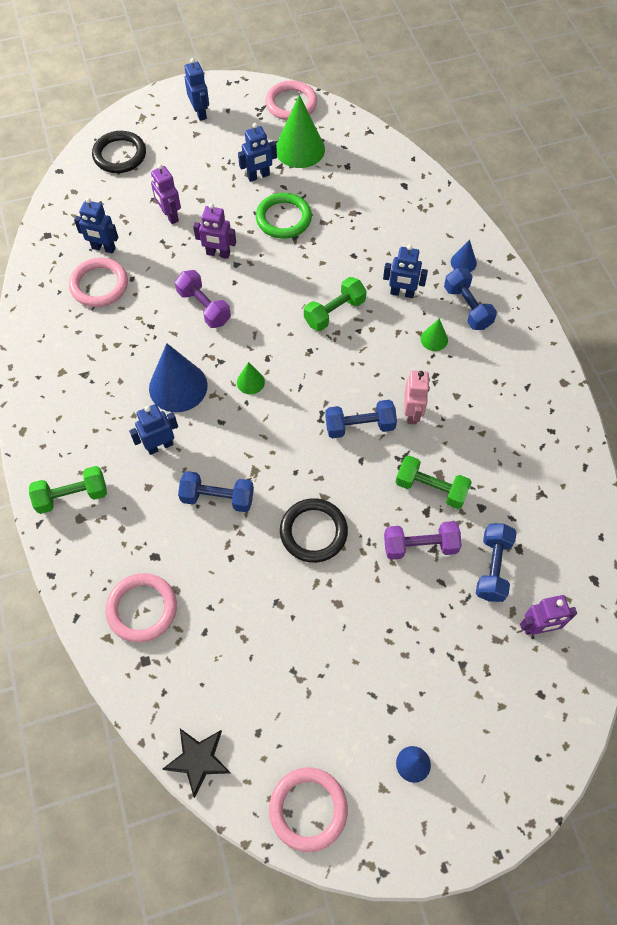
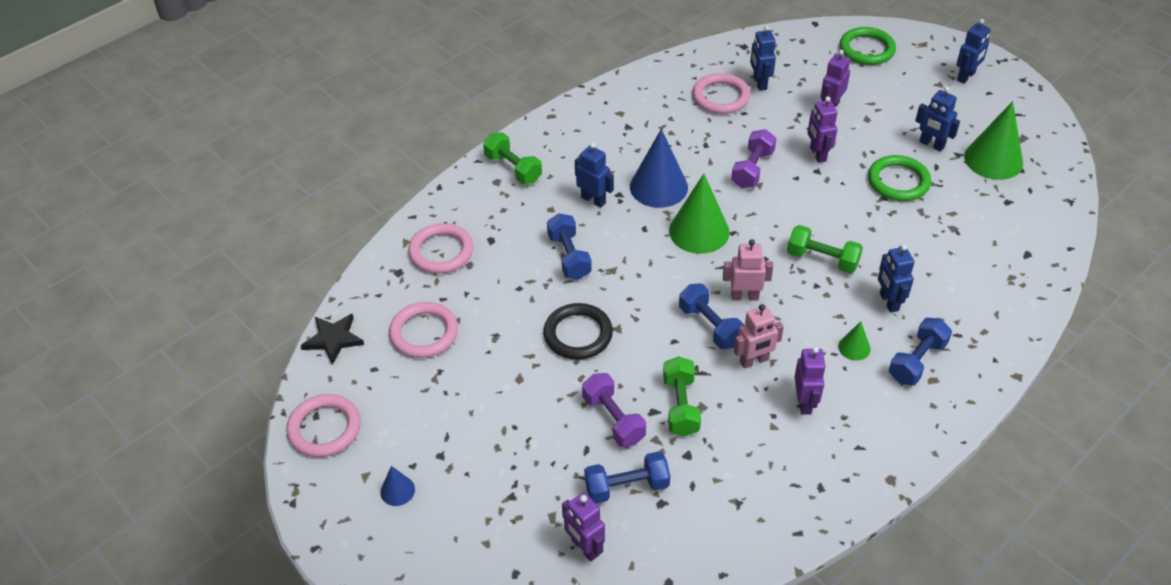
camera: 65 degrees right, 15 degrees down
(120, 155) = (866, 49): black ring -> green ring
(250, 382) = (699, 231): green cone -> green cone, size x2.07
(291, 104) = (1043, 131): pink ring -> pink ring (424, 333)
(342, 385) = (744, 296): none -> pink robot
(463, 262) = (972, 338): blue cone -> none
(470, 400) = (804, 403): none -> purple robot

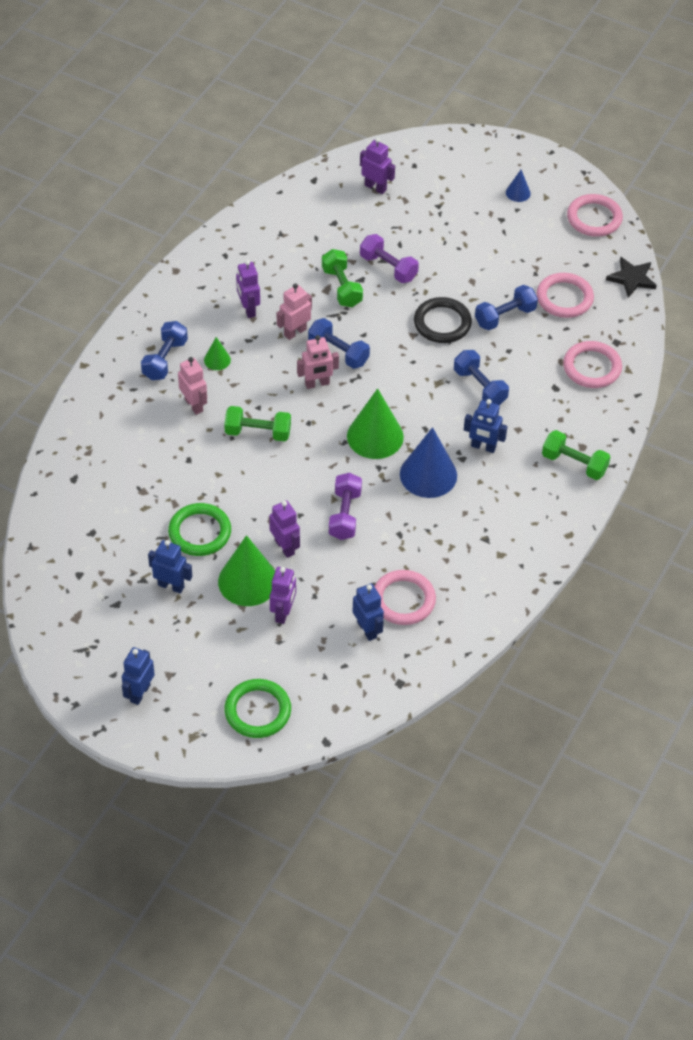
camera: 160 degrees right, 5 degrees up
(626, 487) = (361, 227): blue dumbbell -> blue dumbbell (505, 316)
(888, 302) = (194, 405): blue robot -> pink robot
(993, 159) = (107, 581): green cone -> green cone (248, 581)

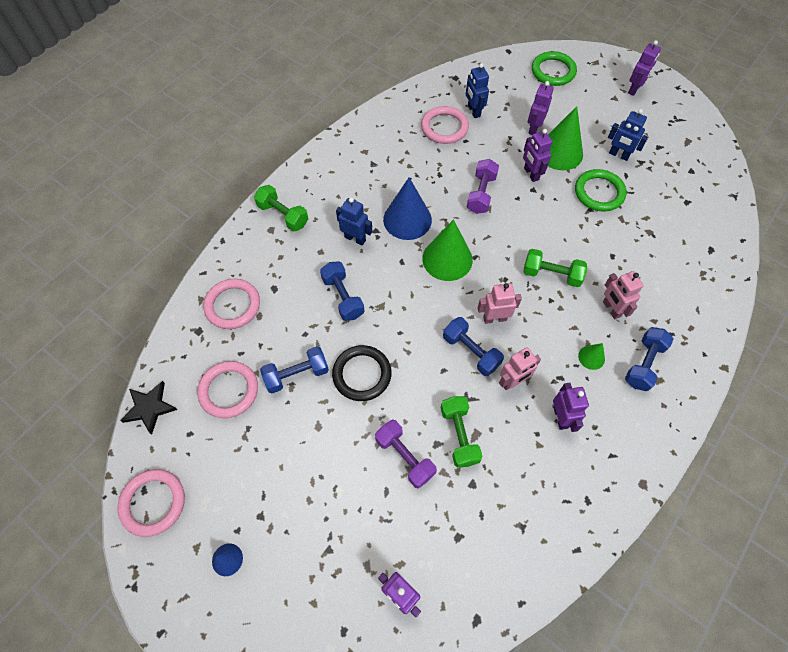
camera: 170 degrees left, 10 degrees up
(139, 693) = (634, 89): blue robot -> purple robot

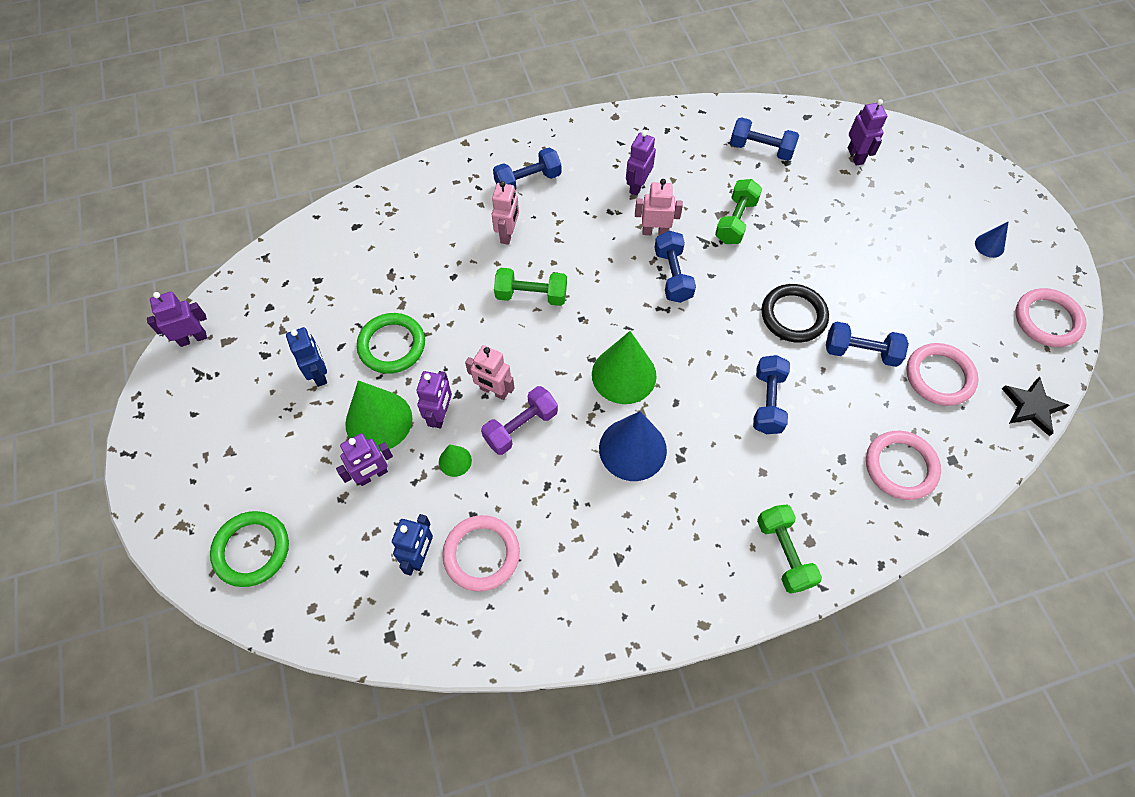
camera: 145 degrees left, 0 degrees up
(355, 238) = (711, 463): blue robot -> none
(405, 457) = (795, 232): purple dumbbell -> none
(491, 537) = (761, 149): none -> blue dumbbell
(494, 318) = (625, 289): pink robot -> pink robot (494, 391)
(551, 274) = (531, 295): green dumbbell -> green dumbbell turned 45 degrees counterclockwise
(591, 357) = (567, 210): green cone -> green cone (455, 461)
(634, 89) = (191, 448): purple robot -> purple robot (193, 338)

